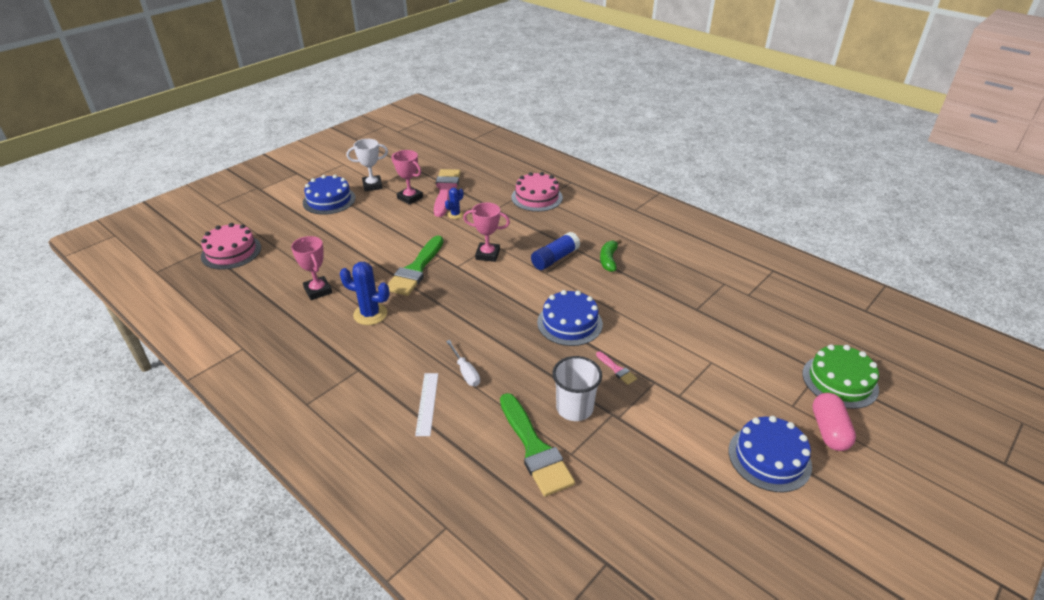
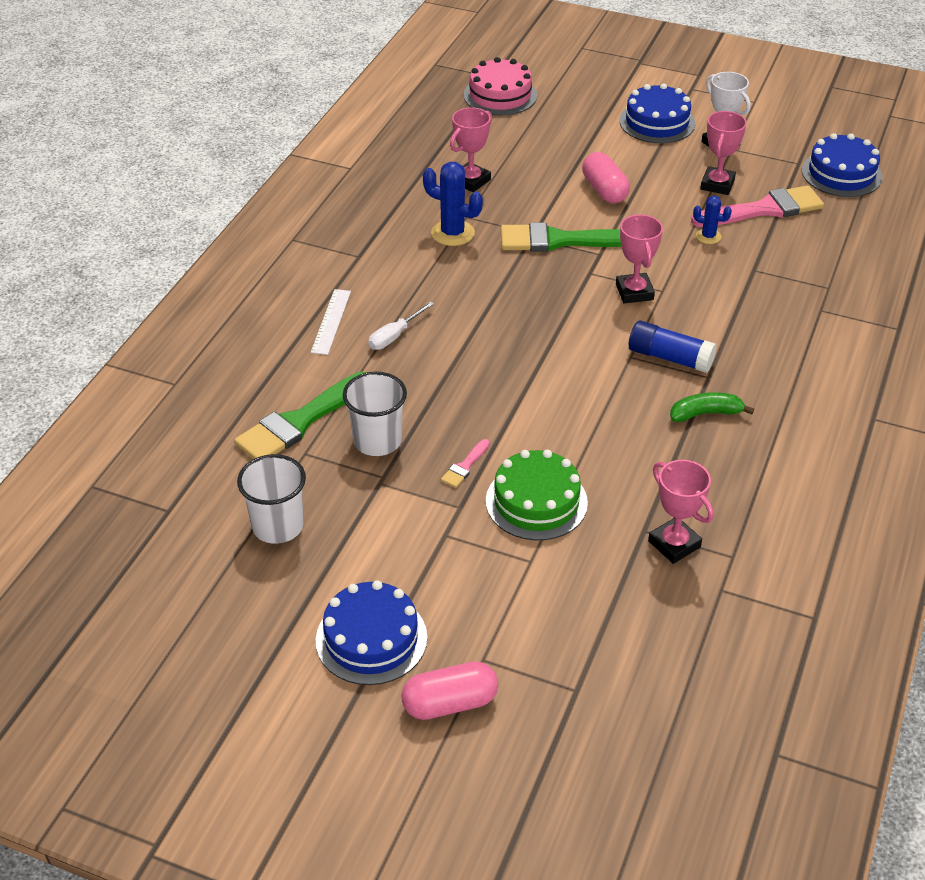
camera: 70 degrees right, 5 degrees up
(370, 314) = (452, 233): blue cactus -> blue cactus turned 60 degrees counterclockwise
(379, 238) = (604, 190): none -> pink capsule
(427, 403) = (331, 321): white ruler -> white ruler turned 60 degrees counterclockwise
(537, 197) = (819, 302): pink cake -> none
(569, 323) = (533, 403): blue cake -> blue cake (841, 174)
(646, 488) = (278, 526): none -> white cup
(710, 301) = (674, 544): none -> pink trophy
(839, 381) = (564, 716): green cake -> green cake (536, 502)

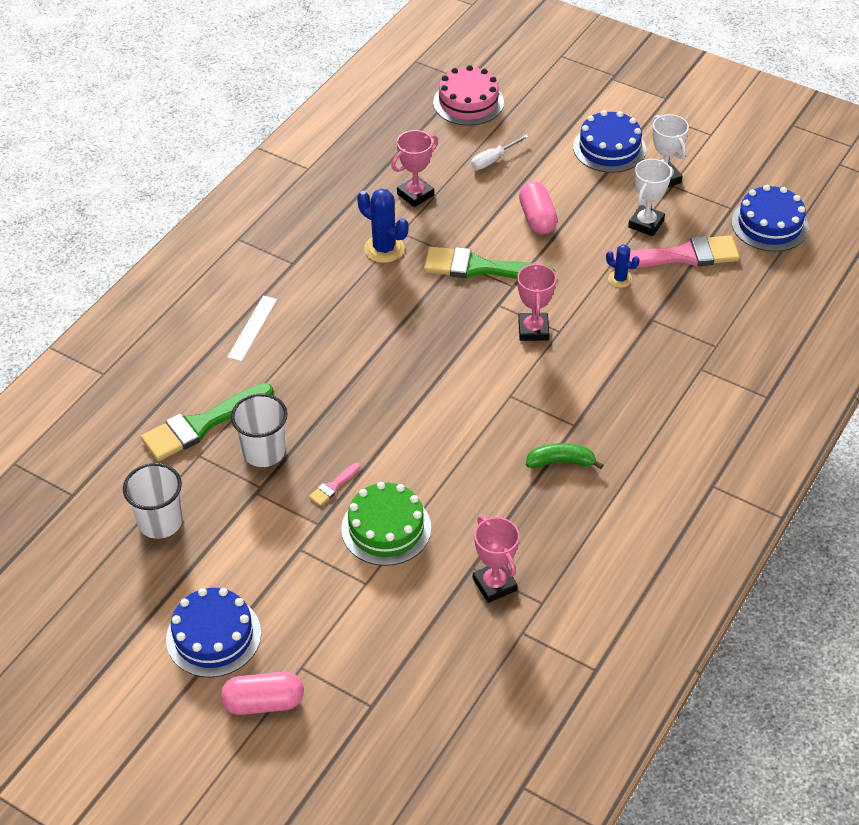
camera: 10 degrees right, 5 degrees up
(394, 336) = (305, 349): white screwdriver -> white screwdriver (493, 159)
(670, 358) = (545, 402): blue glue stick -> none
(717, 184) = (646, 224): pink trophy -> white trophy

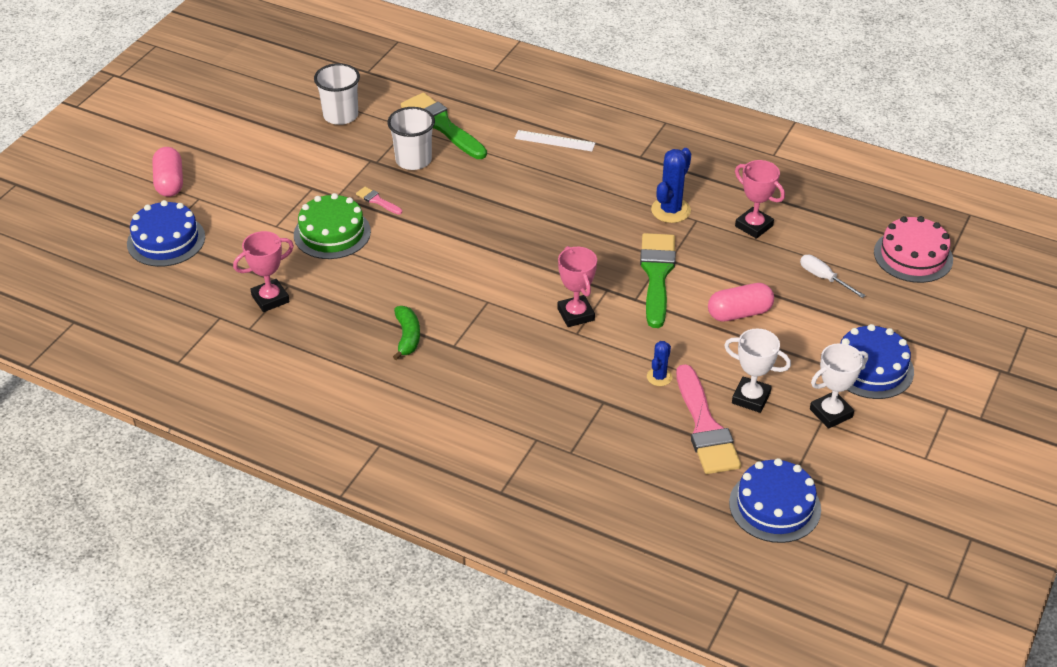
camera: 85 degrees right, 5 degrees down
(213, 636) = (232, 152): blue cake -> blue cake (166, 240)
(533, 330) = (576, 314): pink trophy -> pink trophy turned 75 degrees clockwise

